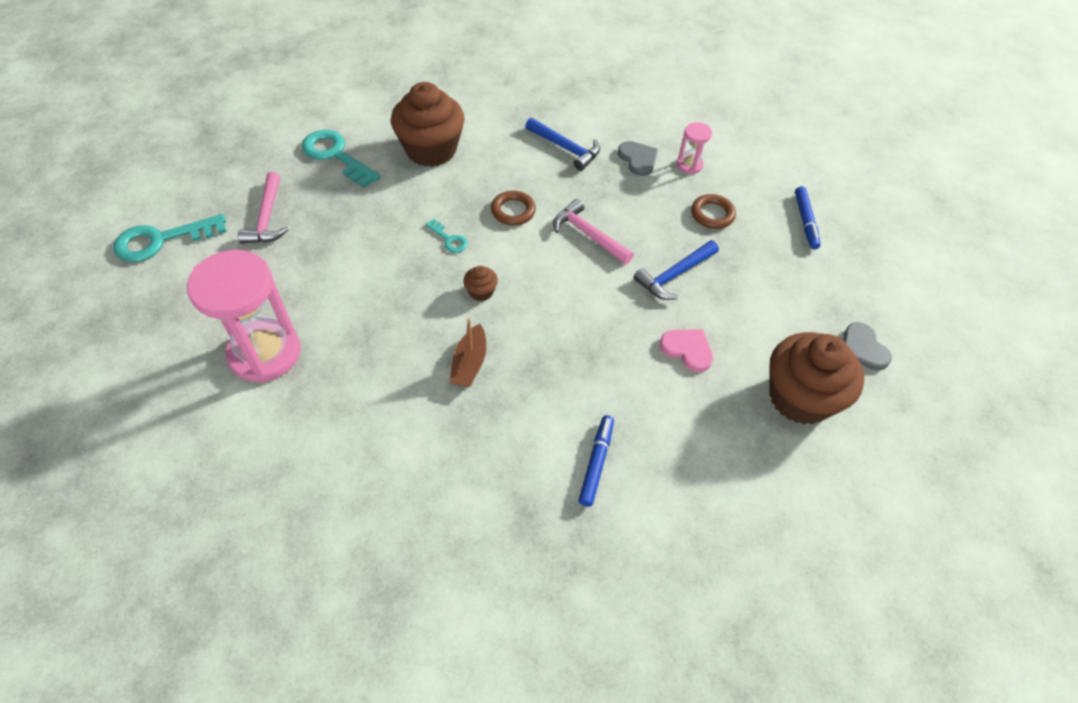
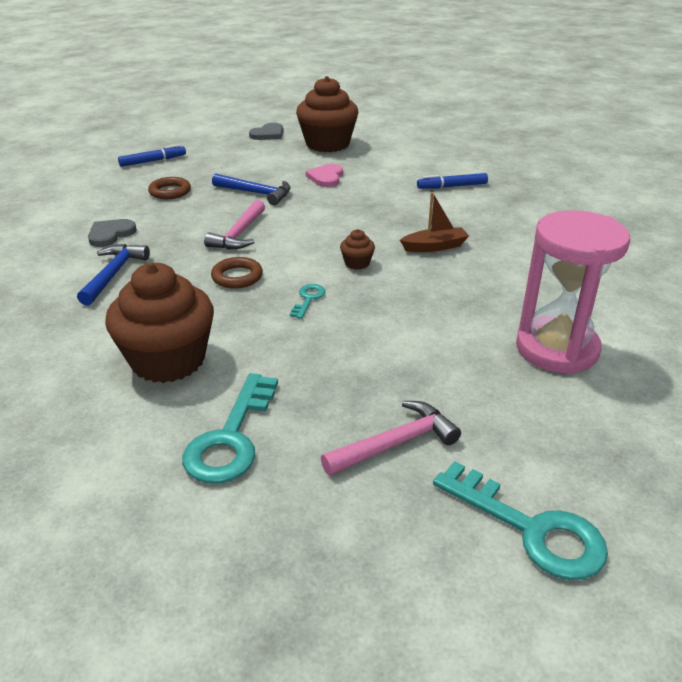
camera: 115 degrees left, 20 degrees down
(689, 165) = (105, 211): pink hourglass -> none

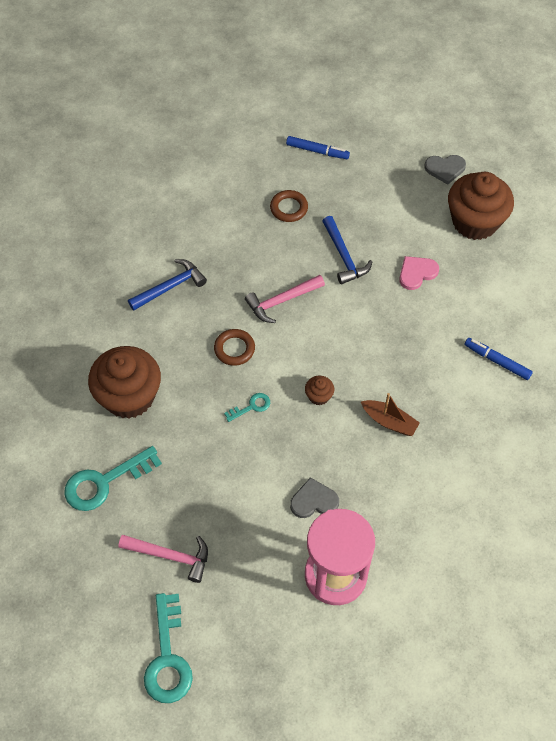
camera: 45 degrees right, 25 degrees up
(110, 234) = (205, 237): grey heart -> grey heart (314, 500)

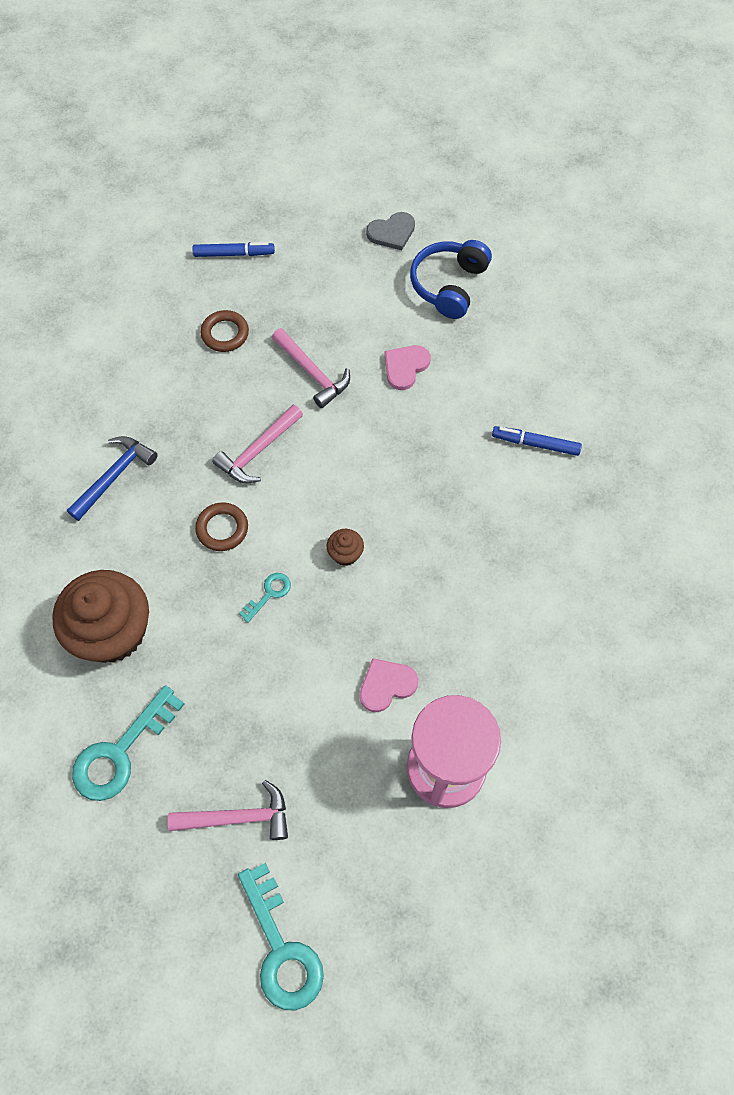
camera: 20 degrees left, 5 degrees up
(314, 500) = (386, 685): grey heart -> pink heart
(344, 256) = (313, 373): blue hammer -> pink hammer
(389, 421) = (439, 557): brown boat -> none
(475, 222) = (449, 285): brown cupcake -> blue headphones

